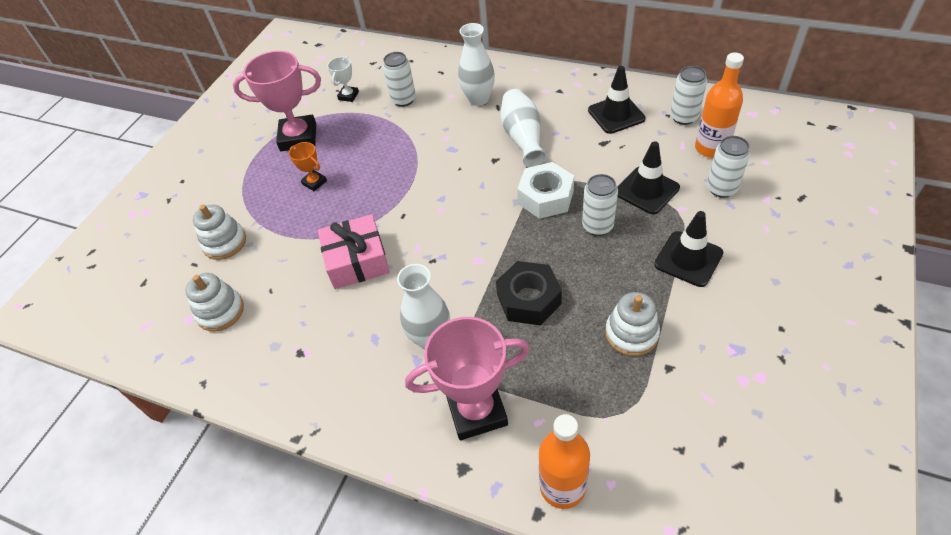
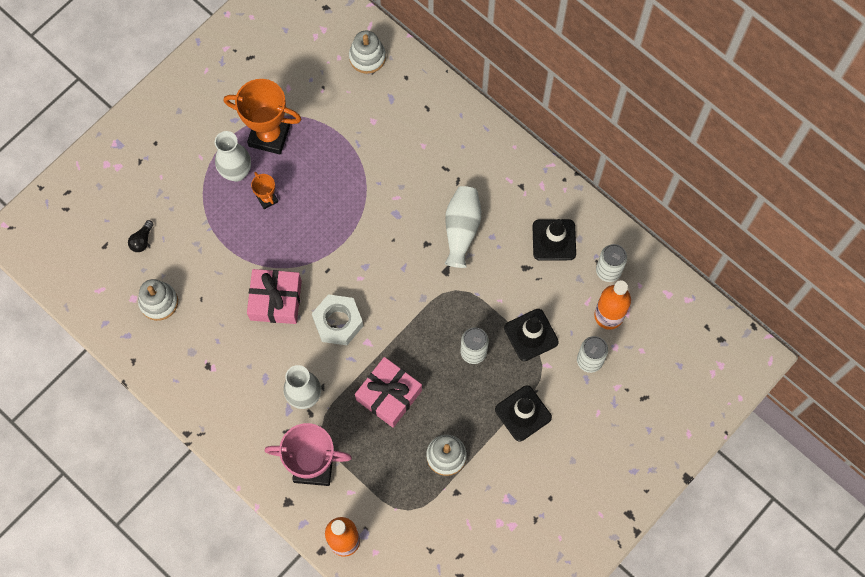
camera: 15 degrees right, 20 degrees up
(186, 262) = (142, 240): none -> black light bulb
(224, 242) = (176, 233): white stacking toy -> white stacking toy (367, 57)
(298, 137) = (269, 135): pink trophy -> orange trophy
(348, 96) = (330, 100): white trophy -> none
(403, 100) = (378, 131): white can -> none
(478, 99) = (445, 162): white vase -> white vase (236, 172)
(528, 299) = (389, 395): black nut -> pink gift
(545, 197) = (448, 304): white nut -> white nut (338, 322)

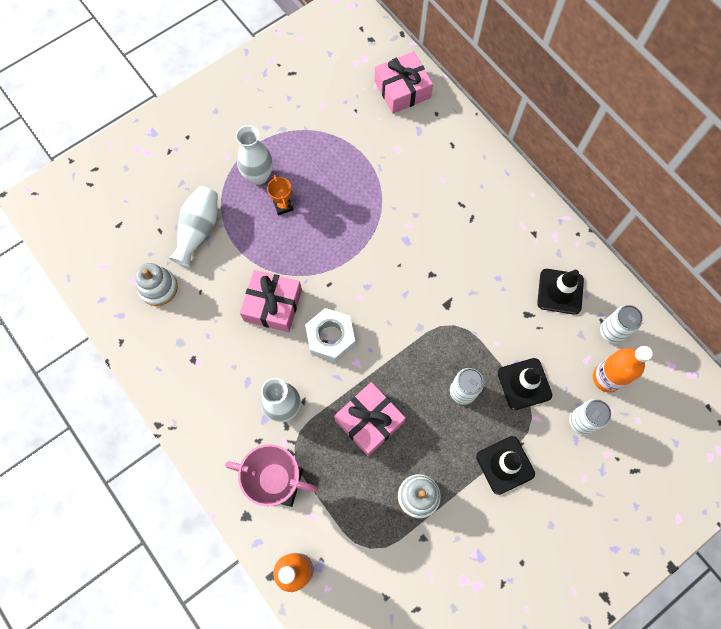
camera: 10 degrees right, 0 degrees up
(142, 240) = (155, 225): black light bulb -> none
(269, 135) = (296, 147): orange trophy -> none
(367, 57) = (402, 89): white stacking toy -> pink gift
(461, 229) = (468, 266): white vase -> white vase (198, 230)

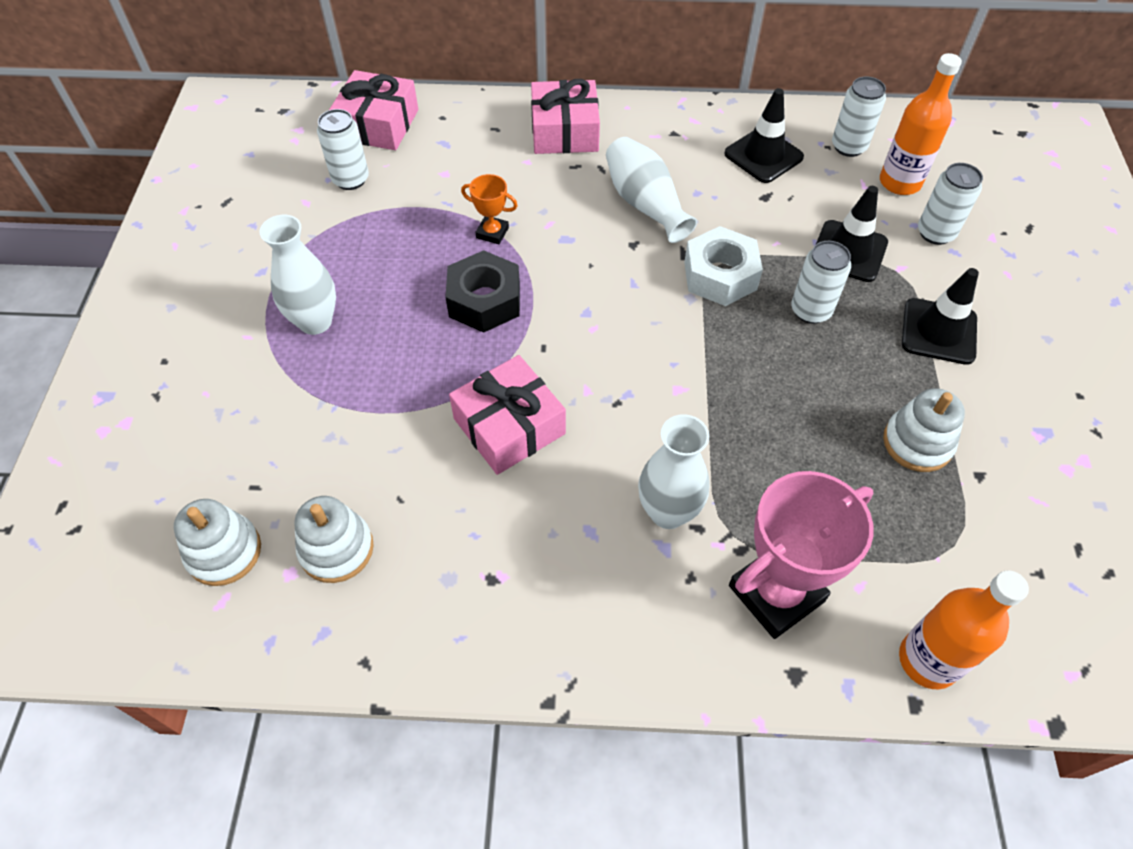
camera: 50 degrees left, 15 degrees down
(123, 247) = (224, 552): none -> white stacking toy
(198, 230) = (309, 439): white vase -> white vase (645, 204)
(283, 206) = (386, 324): orange trophy -> orange trophy (492, 233)
(330, 338) = (618, 393): white nut -> white nut (720, 275)
(333, 236) = (484, 301): none -> black nut
(354, 111) = (350, 179): none -> white can
(369, 421) = (771, 428): pink gift -> pink gift (564, 131)

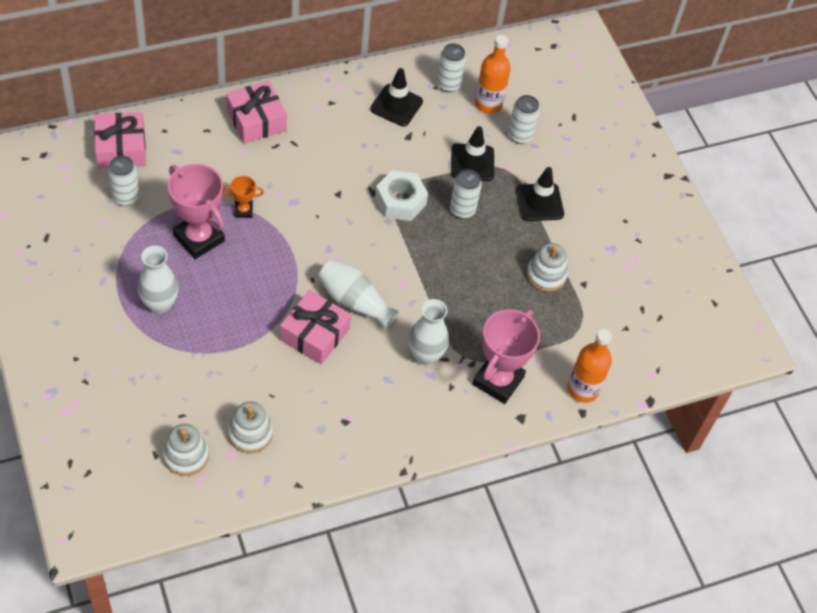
camera: 30 degrees left, 0 degrees up
(414, 252) = (199, 238): none -> pink trophy
(484, 301) = (261, 259): black nut -> none
(645, 204) = (334, 162): white vase -> white vase (354, 302)

